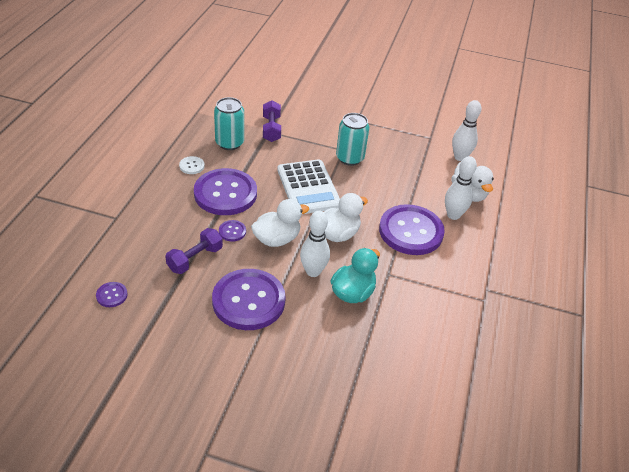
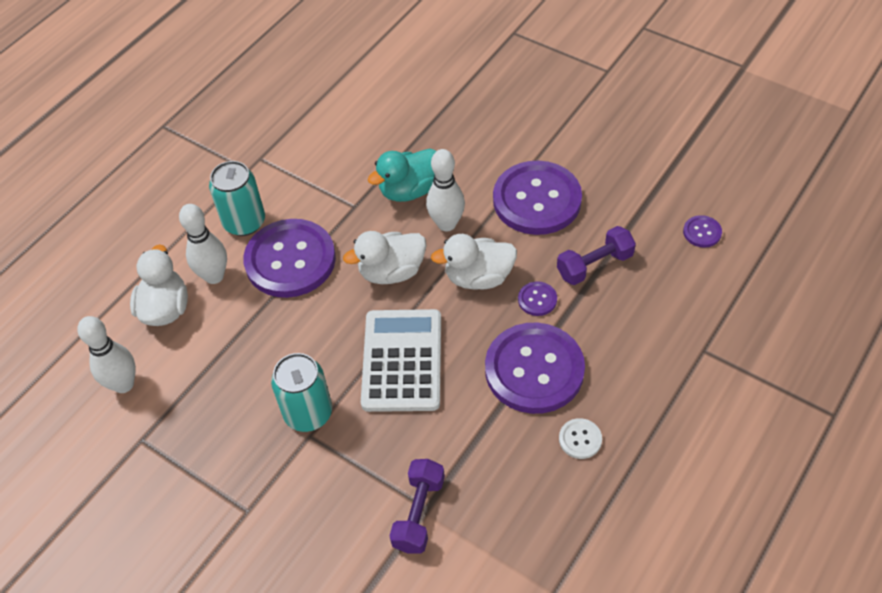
camera: 155 degrees left, 10 degrees up
(229, 143) = (505, 487): turquoise can -> turquoise can (244, 222)

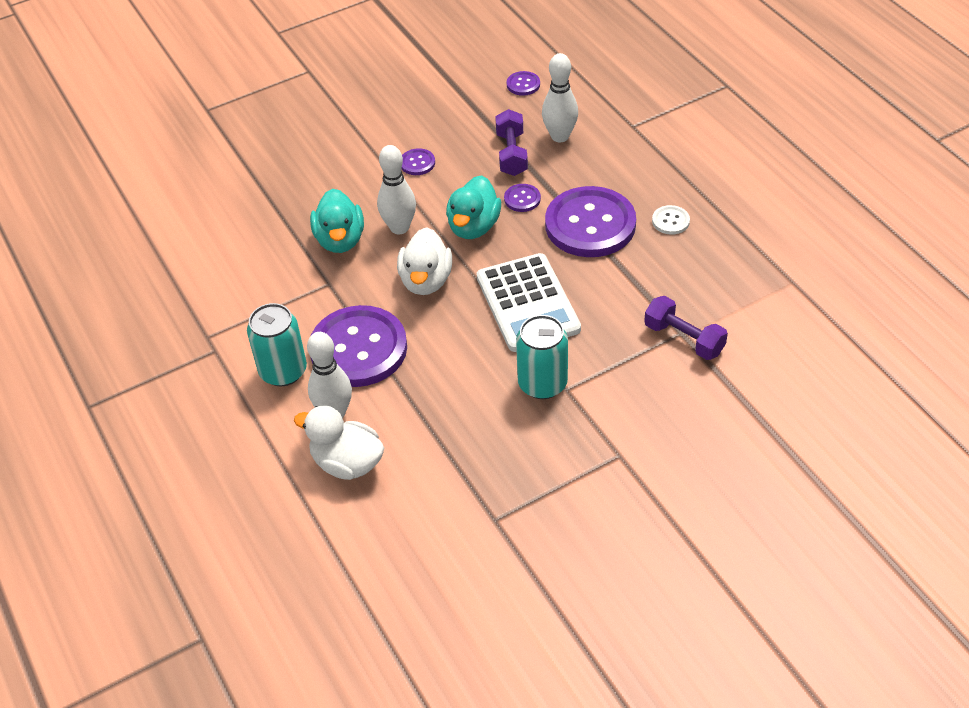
camera: 65 degrees left, 5 degrees down
(123, 384) = (419, 520): white bowling pin -> white bowling pin (560, 136)
(402, 361) = (527, 303): white calculator -> white calculator turned 135 degrees counterclockwise
(478, 277) = (473, 226): white duck -> turquoise duck
(537, 200) = (417, 163): purple button -> purple button, size x0.41

